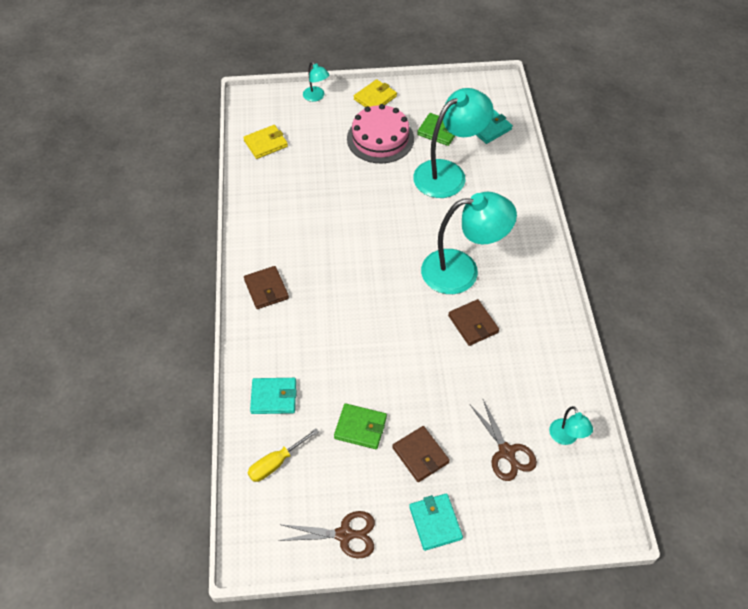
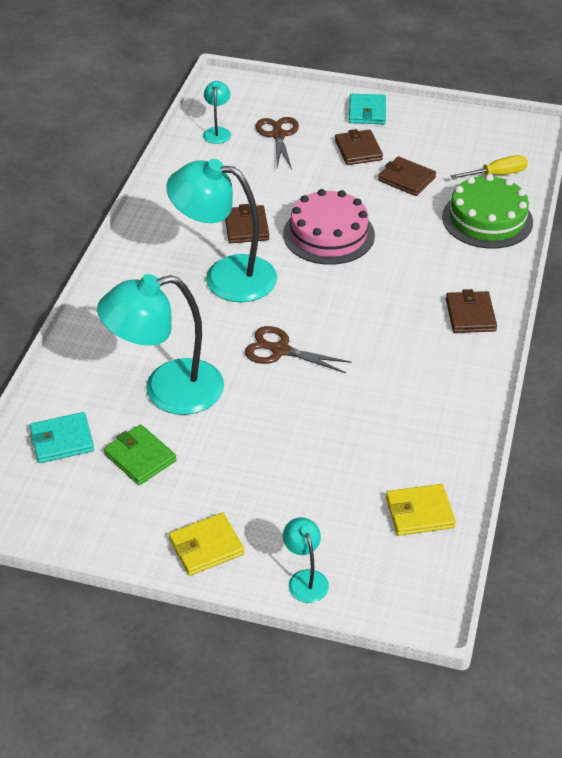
camera: 160 degrees left, 10 degrees down
(274, 397) = (487, 219): turquoise wallet -> green cake
(345, 534) = (448, 122): brown scissors -> brown scissors (280, 350)
(360, 427) = (406, 179): green wallet -> brown wallet
(380, 138) = (235, 470): pink cake -> pink cake (328, 234)

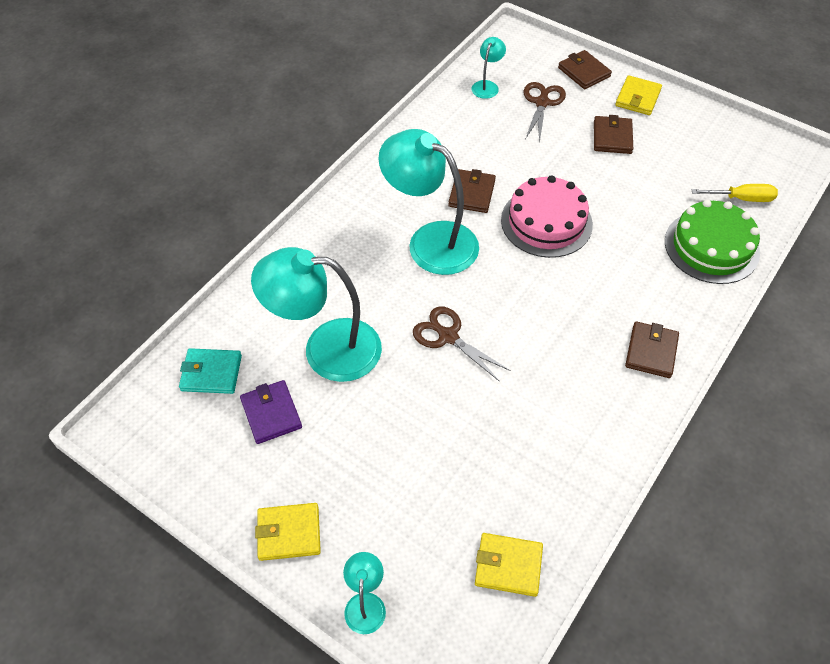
camera: 20 degrees right, 10 degrees up
(140, 457) = (271, 413): green wallet -> purple wallet
(367, 112) = (638, 98): turquoise wallet -> yellow wallet
(406, 179) = (647, 181): brown wallet -> brown wallet (584, 72)

